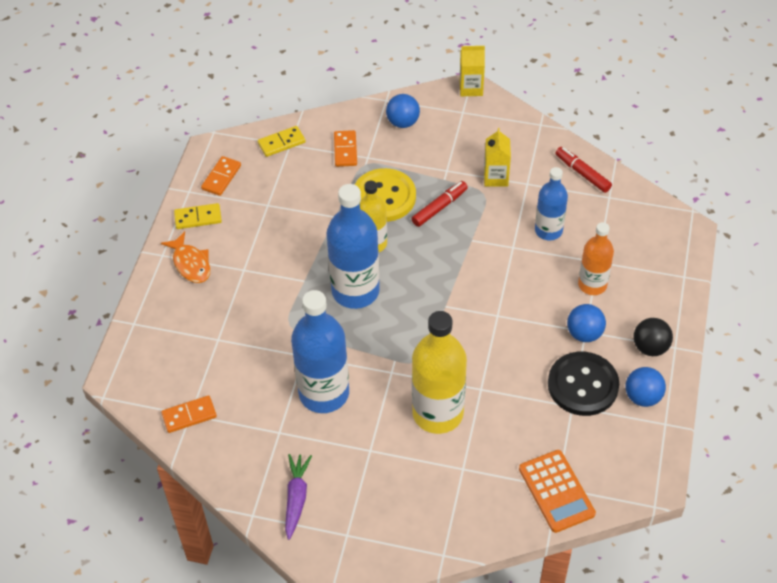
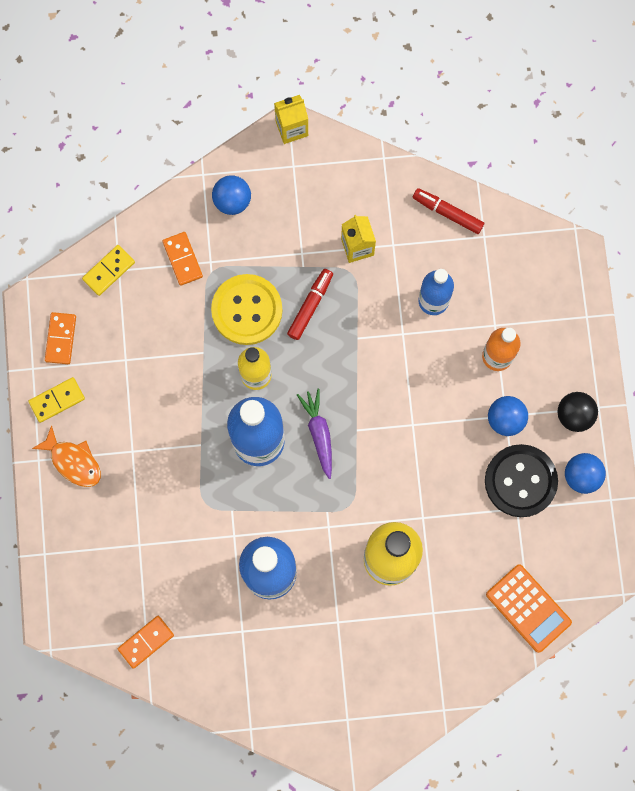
camera: 20 degrees left, 25 degrees up
(296, 498) = (285, 697): purple carrot -> purple carrot (319, 433)

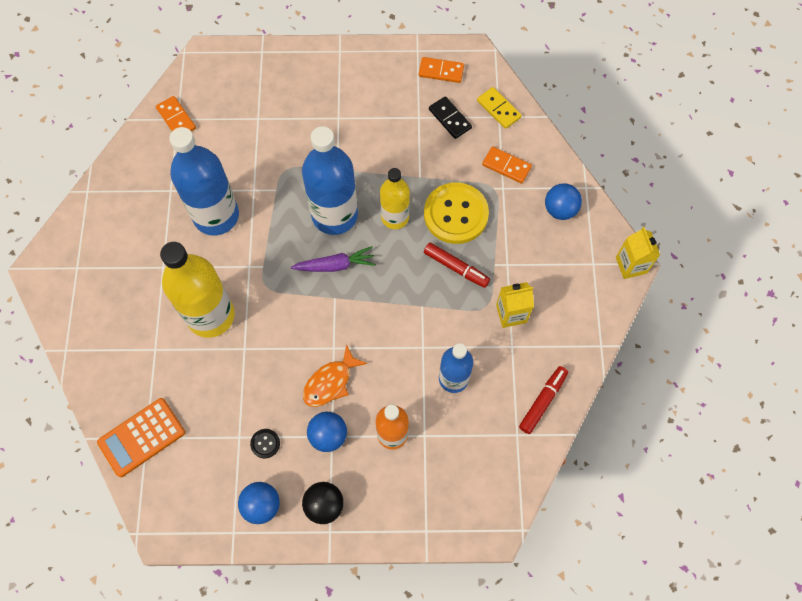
camera: 95 degrees right, 10 degrees down
(57, 400) = (388, 66): yellow domino -> none
(73, 461) = (335, 75): orange fish -> orange fish (330, 382)
(125, 324) = (450, 119): none -> black domino
(183, 259) = (506, 166): orange domino -> orange domino turned 45 degrees clockwise
(520, 481) = (265, 443): black button -> black button, size x0.41

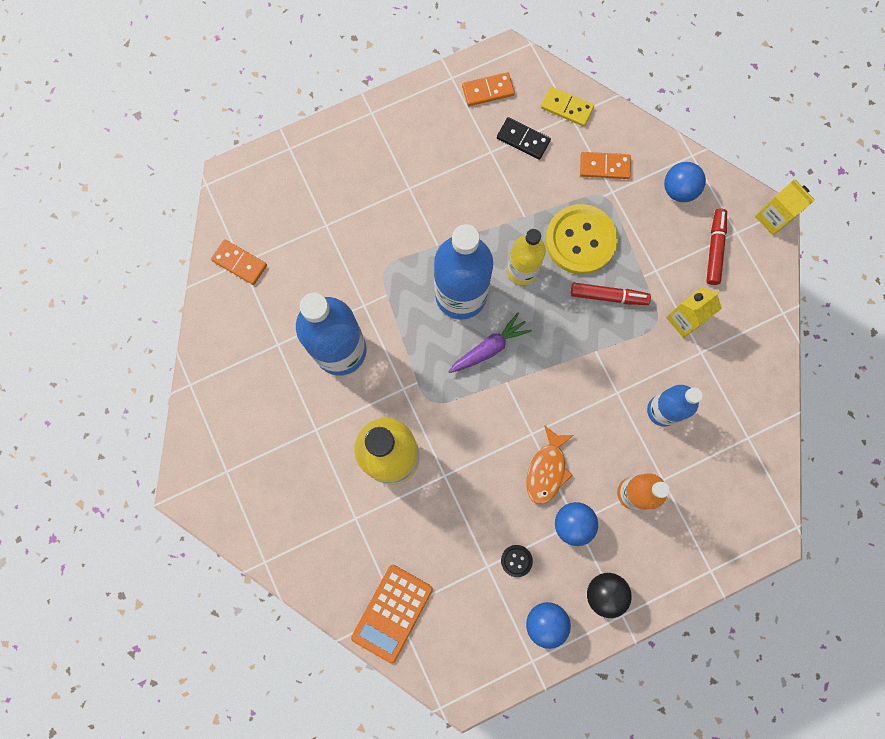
camera: 25 degrees left, 10 degrees up
(542, 401) = (756, 393): red marker -> red marker (714, 249)

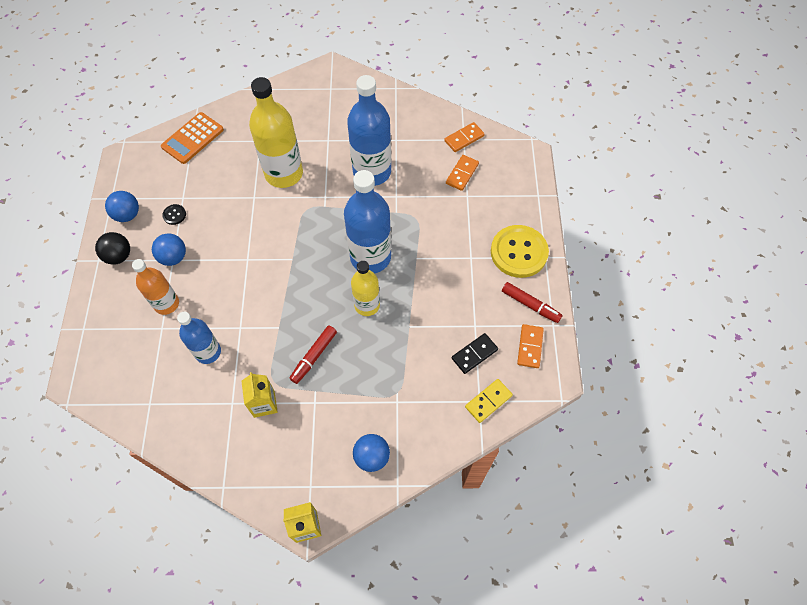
camera: 115 degrees right, 15 degrees down
(392, 613) = (192, 138): orange calculator -> orange calculator turned 105 degrees counterclockwise
(489, 348) = (322, 259): purple carrot -> none
(547, 470) = (218, 258): orange fish -> none
(580, 240) = (369, 357): yellow button -> yellow button (519, 252)
(604, 167) = (421, 406): orange domino -> orange domino (462, 174)
(714, 249) = (306, 459): red marker -> red marker (530, 305)

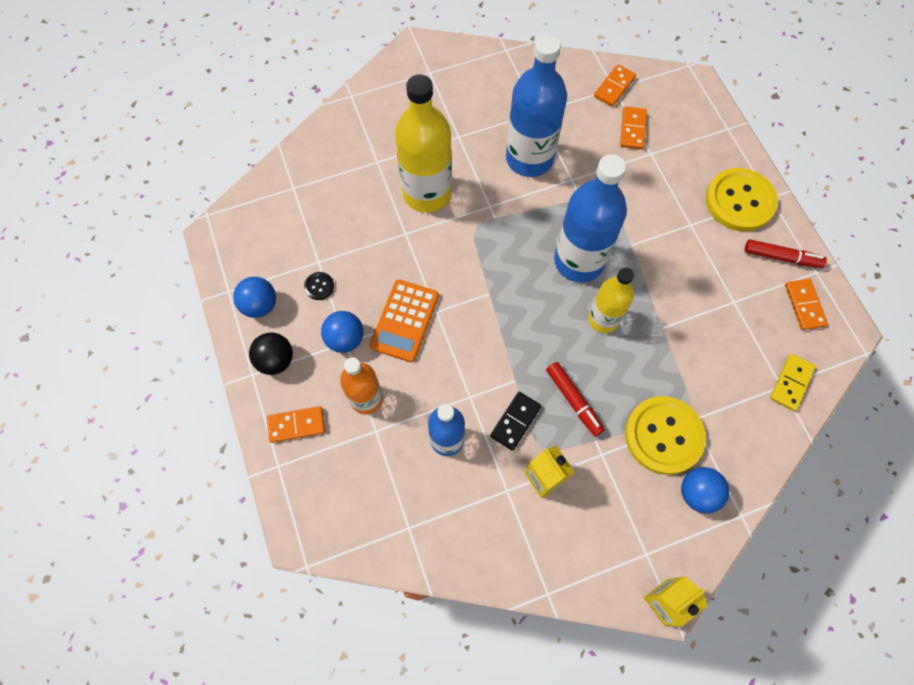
camera: 20 degrees left, 5 degrees up
(110, 305) = (296, 425): none -> orange domino
(192, 138) = (292, 184): orange calculator -> orange calculator (404, 321)
(314, 356) = (573, 400): red marker -> red marker turned 45 degrees counterclockwise
(368, 405) = (663, 436): none -> yellow button
(474, 354) = (749, 334): black domino -> black domino (515, 421)

